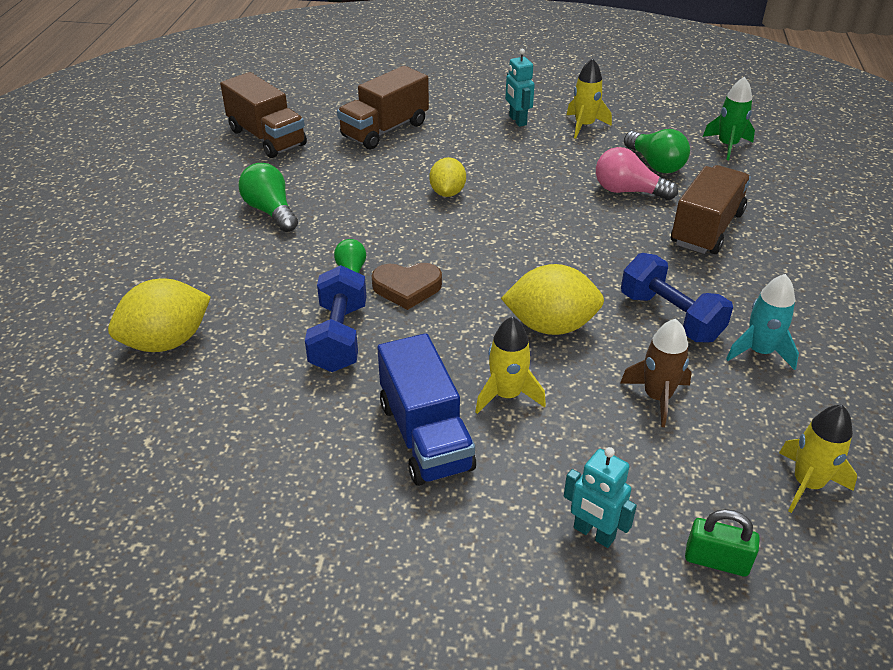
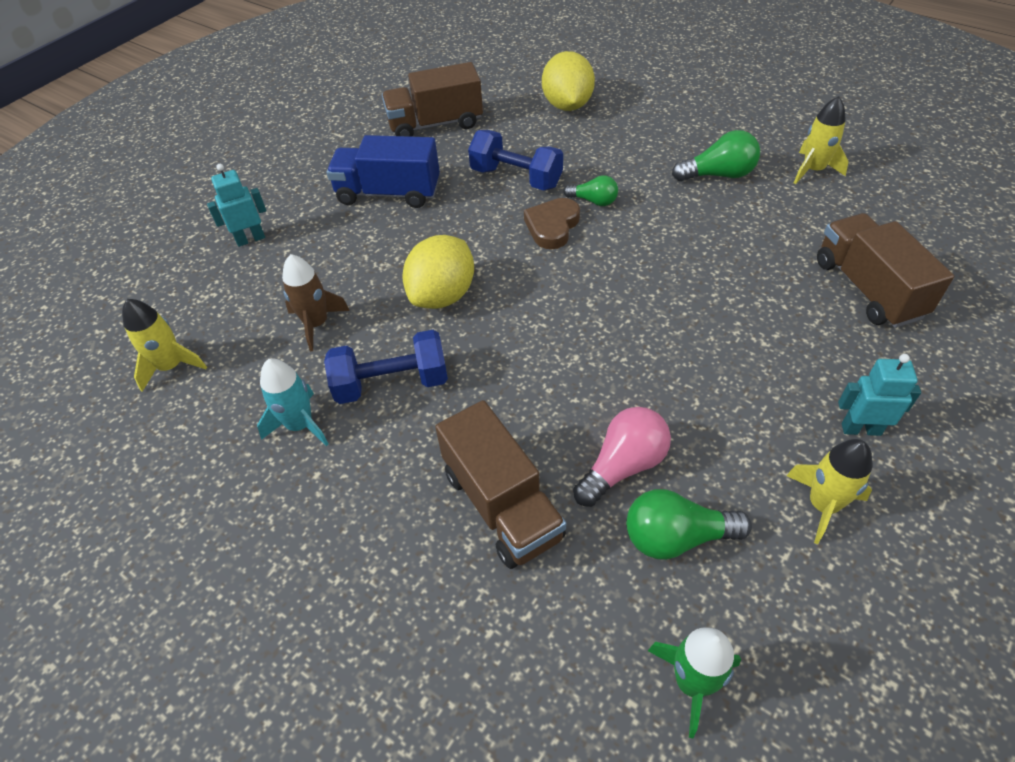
camera: 120 degrees right, 10 degrees up
(267, 138) = (873, 196): brown truck -> brown truck (435, 124)
(447, 193) = (697, 298): yellow lemon -> none
(507, 395) = (390, 242): yellow rocket -> yellow rocket (813, 170)
(716, 561) = (179, 284): green padlock -> none

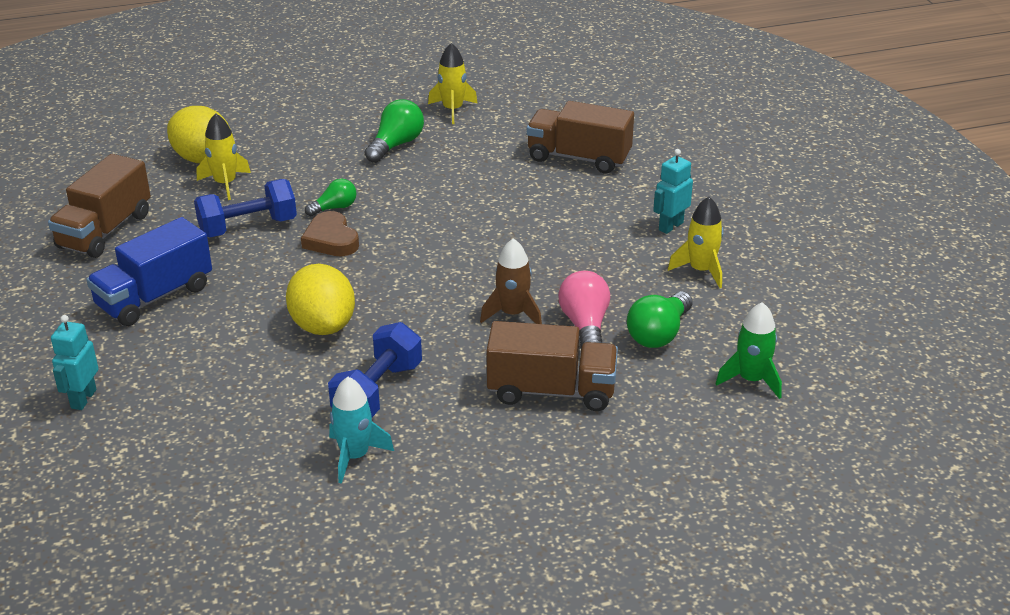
camera: 55 degrees left, 15 degrees down
(171, 366) = (182, 507): yellow rocket -> yellow rocket (225, 184)
(317, 324) = (255, 403): brown rocket -> brown rocket (513, 314)

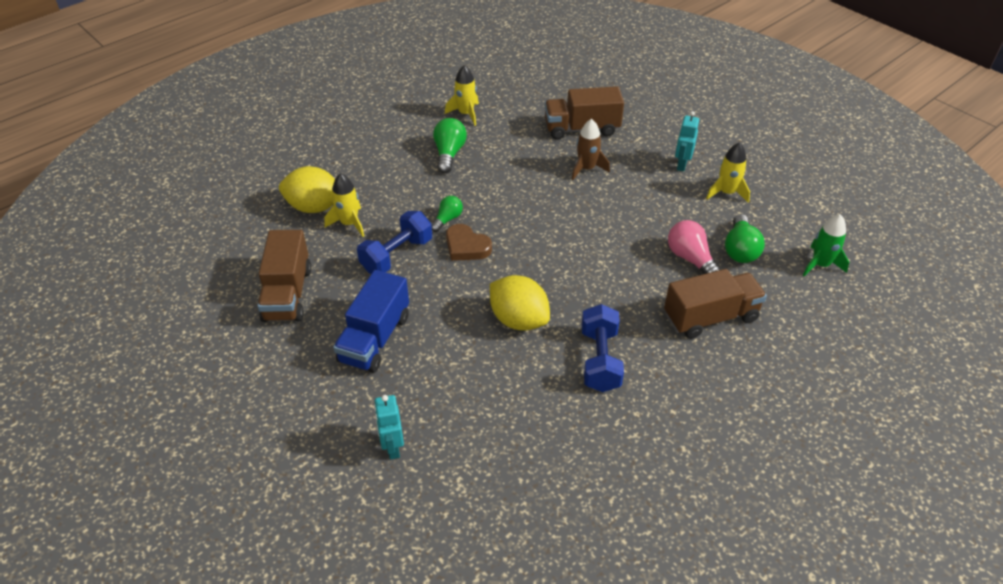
camera: 25 degrees left, 10 degrees up
(354, 456) = (627, 418): turquoise rocket -> none
(513, 314) = (638, 265): brown rocket -> brown rocket (586, 169)

